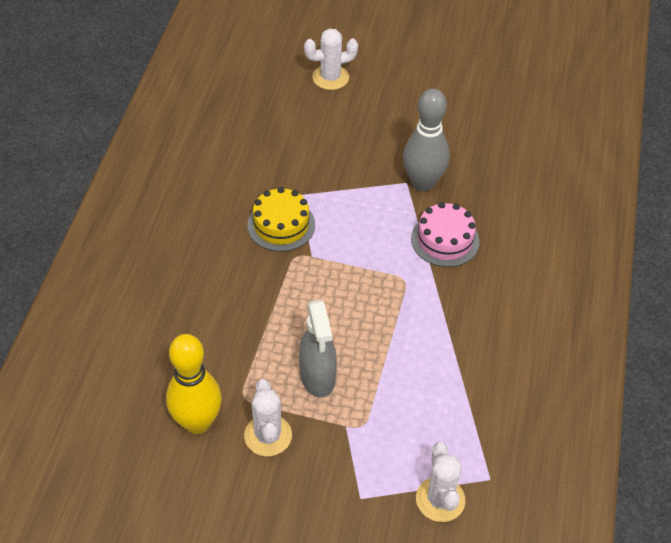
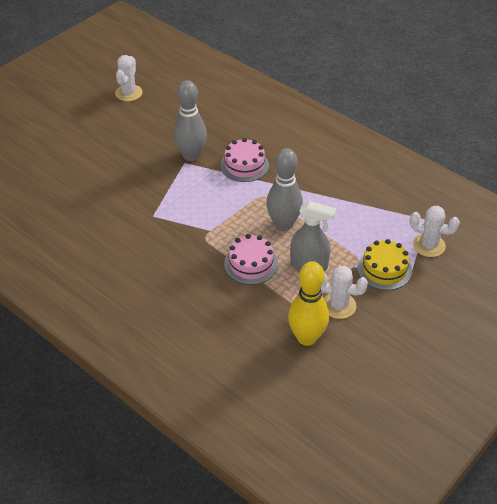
camera: 60 degrees left, 5 degrees down
(281, 225) = (172, 235): yellow cake -> yellow cake (384, 269)
(282, 318) = (251, 264): none -> pink cake
(330, 78) = (59, 159): white cactus -> white cactus (129, 93)
(369, 322) = (283, 224): none -> grey bowling pin

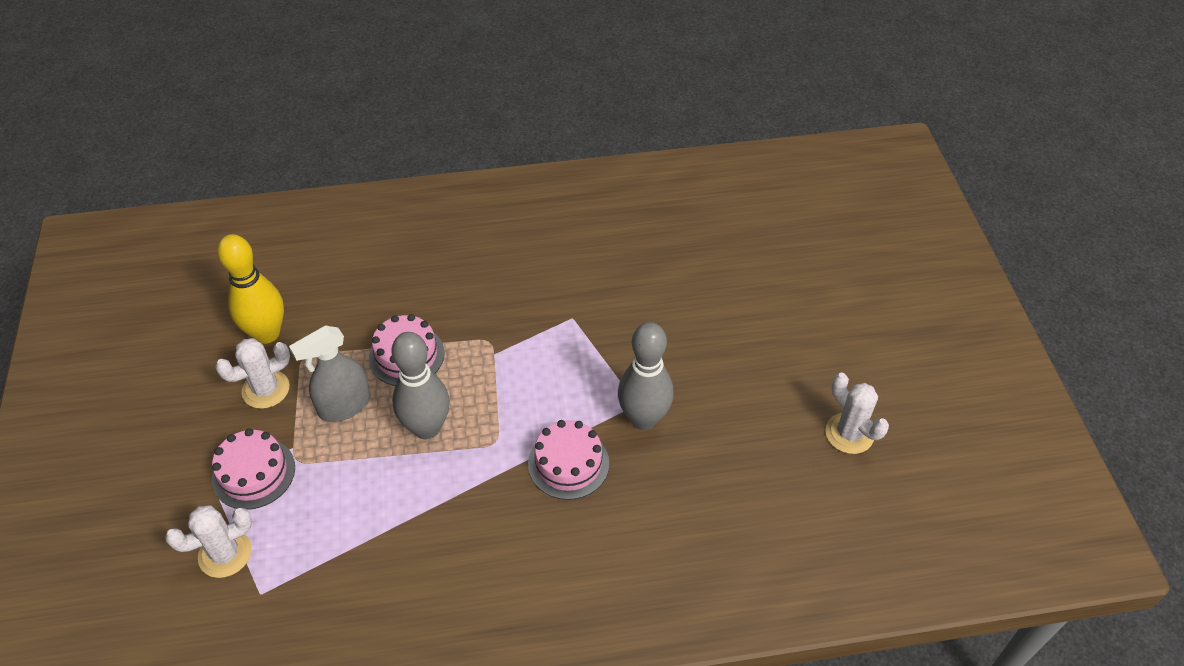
camera: 130 degrees right, 5 degrees up
(384, 269) = (253, 473): yellow cake -> pink cake

